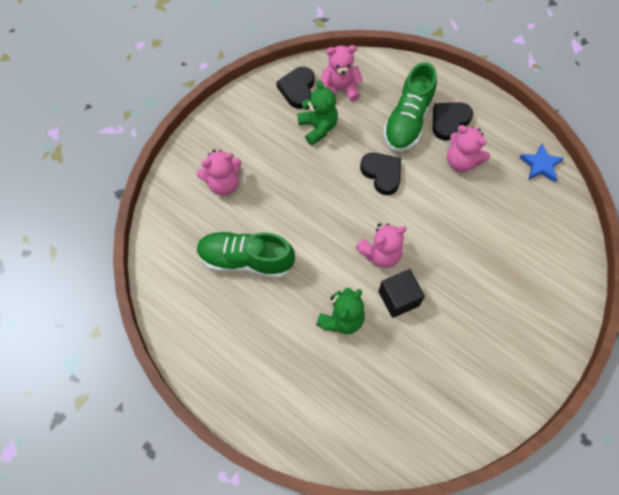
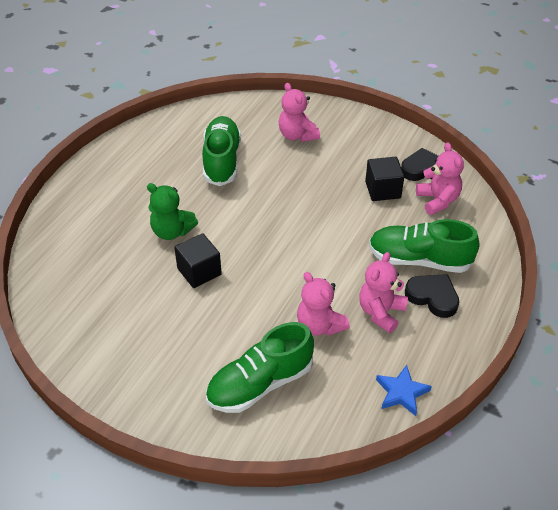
camera: 80 degrees right, 20 degrees down
(318, 127) = (382, 190): green teddy bear -> black cube
(380, 253) = (247, 253): pink teddy bear -> pink teddy bear (319, 325)
(382, 174) = (342, 245): black heart -> none
(528, 264) = (260, 384): none -> green shoe

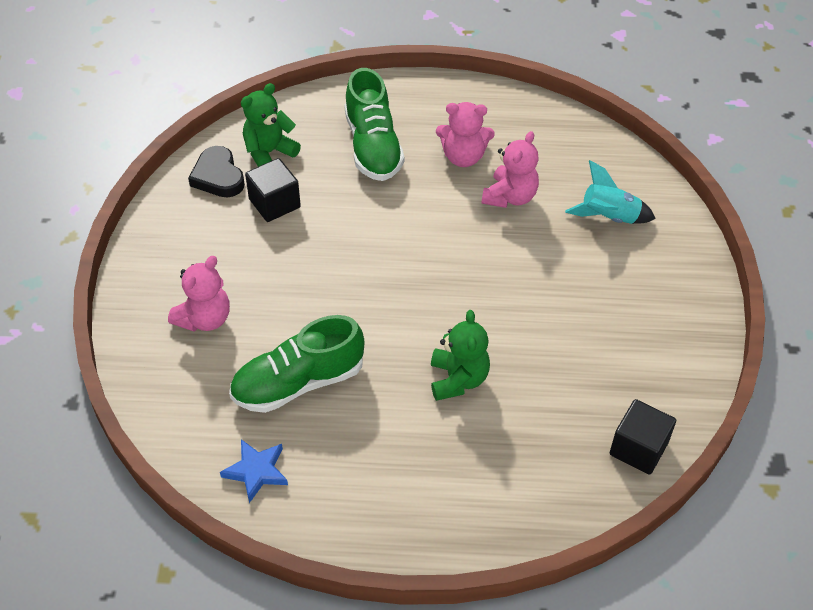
camera: 115 degrees left, 5 degrees up
(199, 271) = (503, 324): black cube -> black cube (638, 448)
(260, 384) = (609, 217): green shoe -> turquoise rocket
(401, 393) = (547, 120): blue star -> blue star (256, 471)
(433, 297) = (419, 125): black heart -> none
(438, 200) = (269, 153): pink teddy bear -> green teddy bear

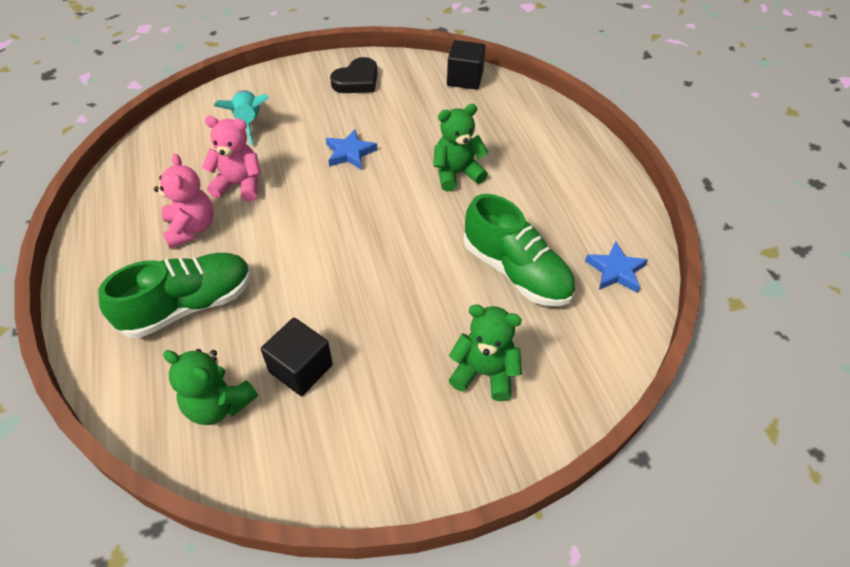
camera: 110 degrees left, 0 degrees up
(204, 319) = (484, 373): pink teddy bear -> green teddy bear
(218, 176) = (272, 446): black heart -> black heart (357, 81)
(528, 292) = (350, 153): none -> blue star

